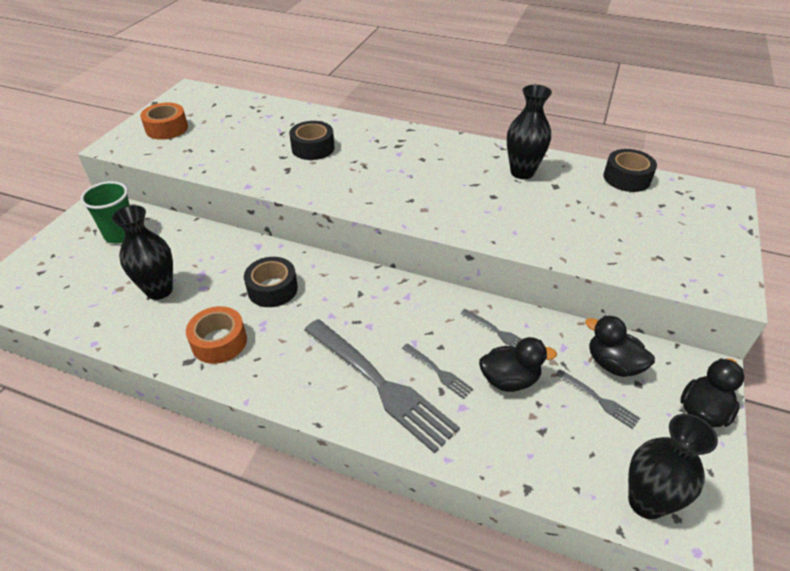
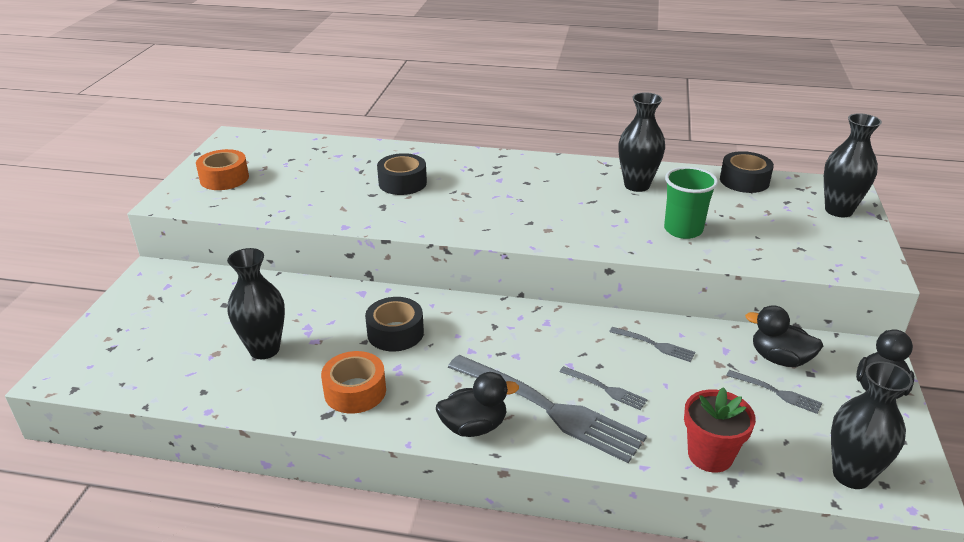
camera: 10 degrees left, 10 degrees down
(121, 234) = (194, 298): green cup -> green cup (683, 230)
(509, 380) = (681, 386): black duck -> black duck (474, 427)
(514, 457) = (710, 455): none -> red flower pot
(711, 220) = (838, 210): none -> black vase

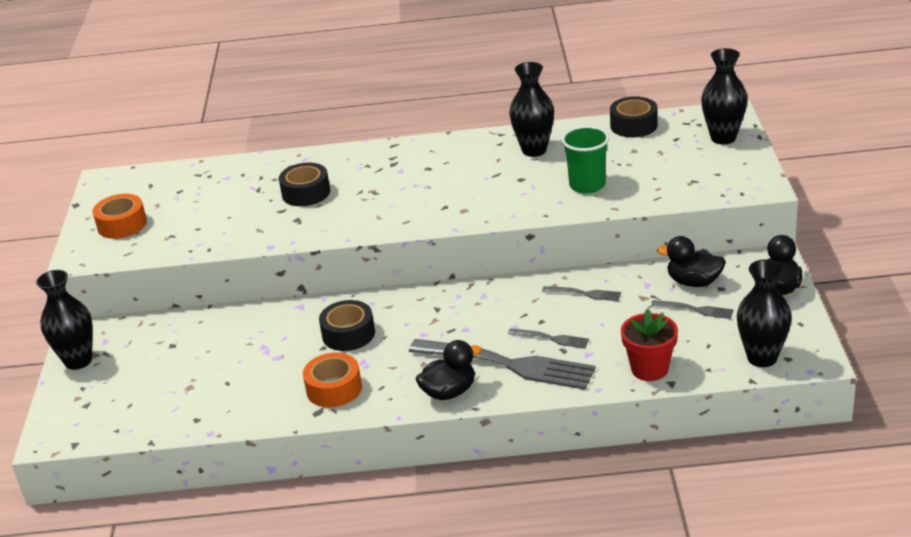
camera: 10 degrees left, 0 degrees up
(264, 349) = (233, 374): black vase -> black vase (78, 361)

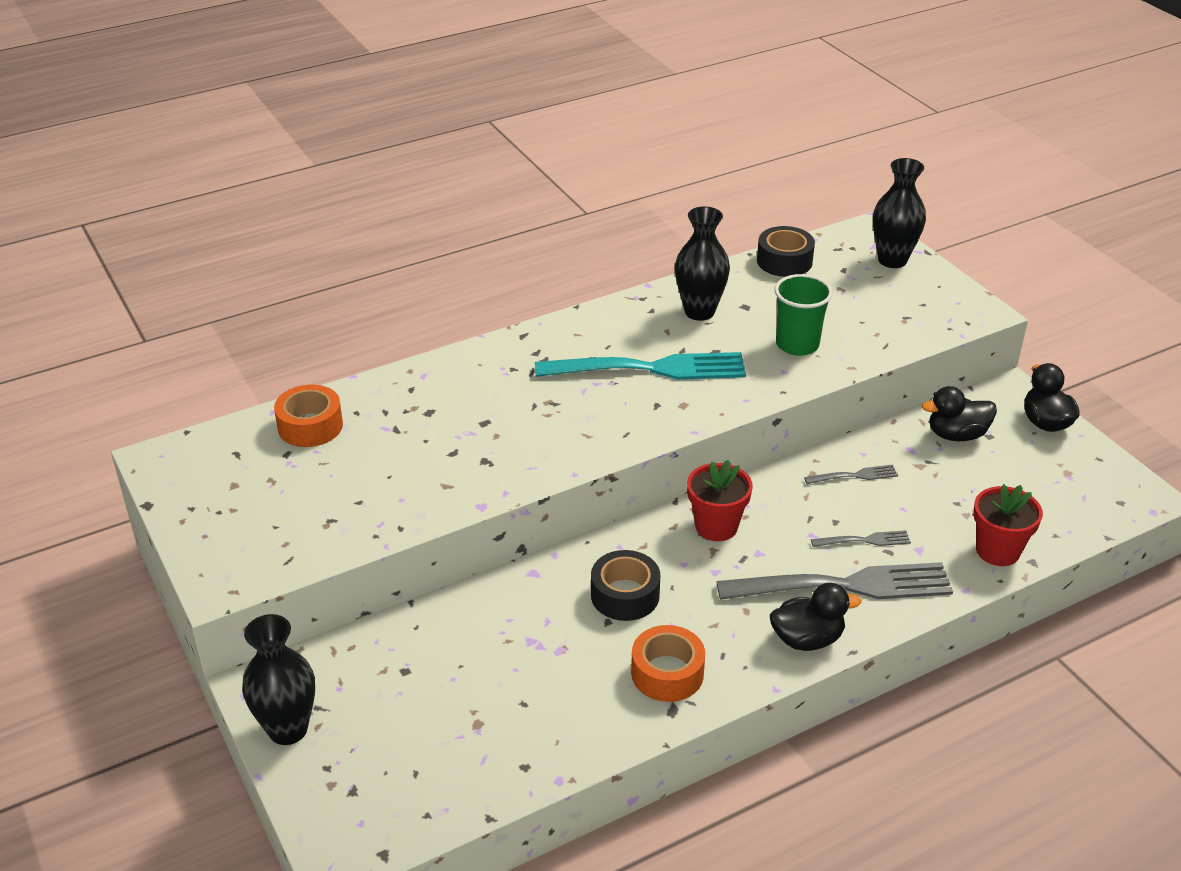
camera: 30 degrees left, 5 degrees up
(122, 224) = (244, 520): orange tape -> orange tape (310, 426)
(306, 193) = (465, 421): black tape -> none
(449, 392) = (807, 639): black duck -> black duck turned 45 degrees clockwise
(450, 305) = (716, 526): none -> red flower pot
(462, 182) = (650, 369): none -> turquoise fork
(695, 309) = (985, 467): grey fork -> none
(762, 358) = (1096, 508): black vase -> none

